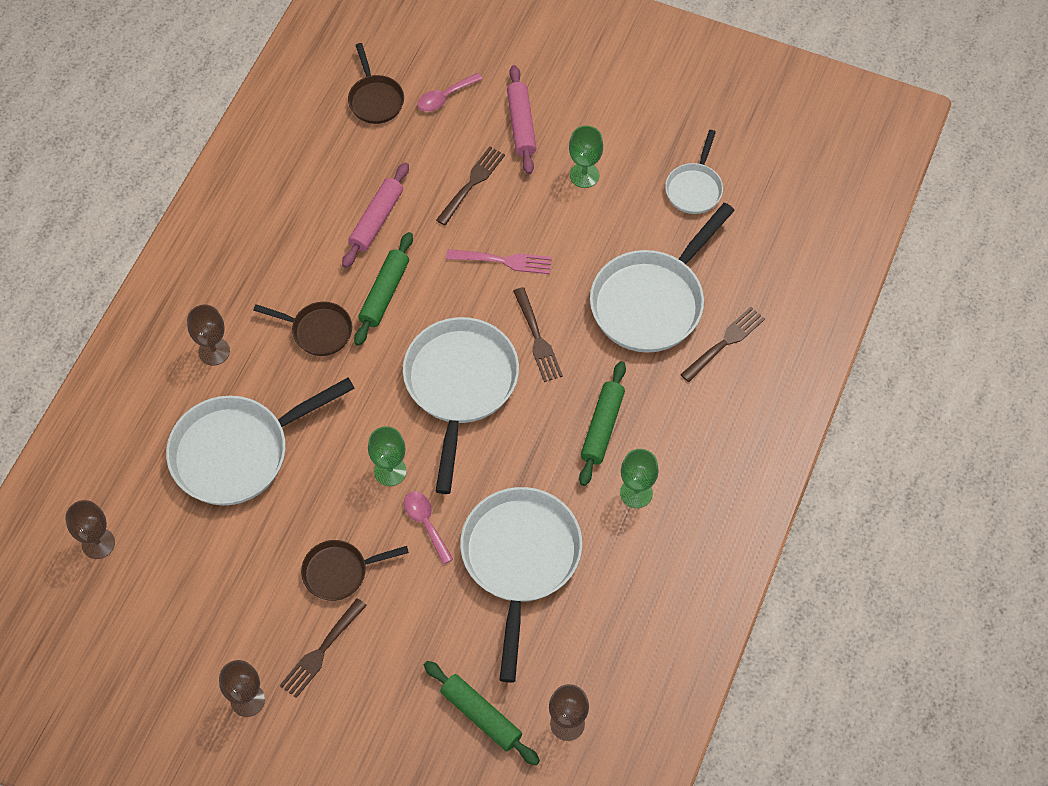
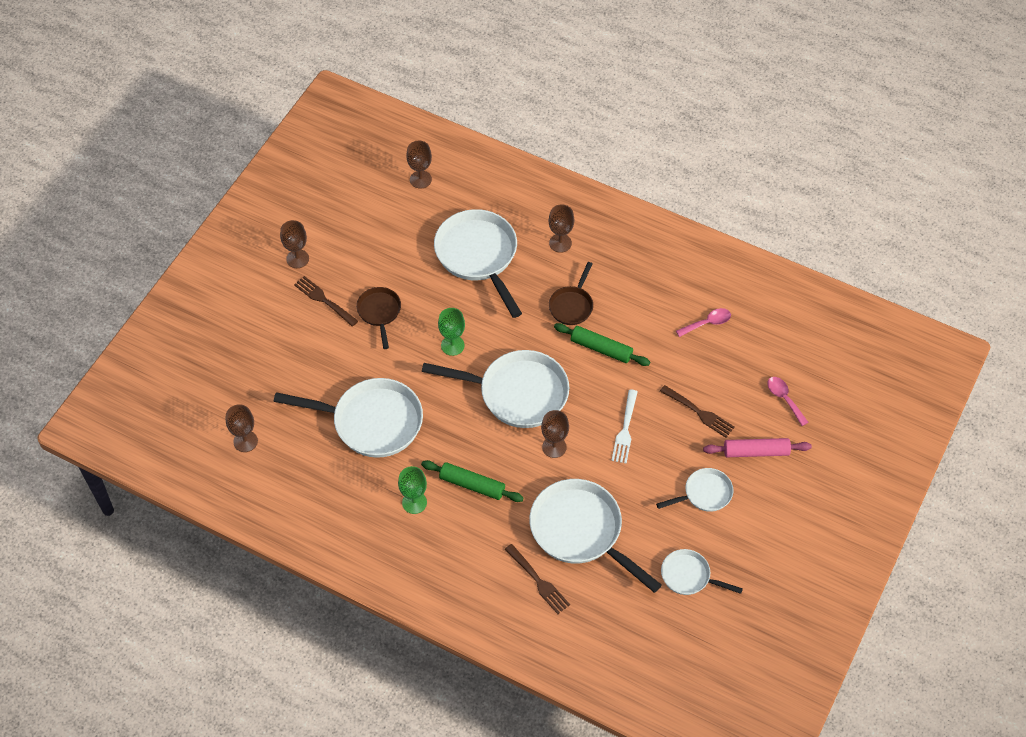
camera: 95 degrees right, 5 degrees down
(375, 99) = (782, 350): brown pan -> none
(376, 220) = (667, 346): pink rolling pin -> none
(426, 523) = (409, 365): pink spoon -> pink spoon (707, 323)
(481, 716) = (261, 390): green rolling pin -> none
(503, 261) = (625, 429): pink fork -> white fork
(537, 338) = (554, 447): brown fork -> brown goblet
(584, 175) = (704, 494): green goblet -> white pan

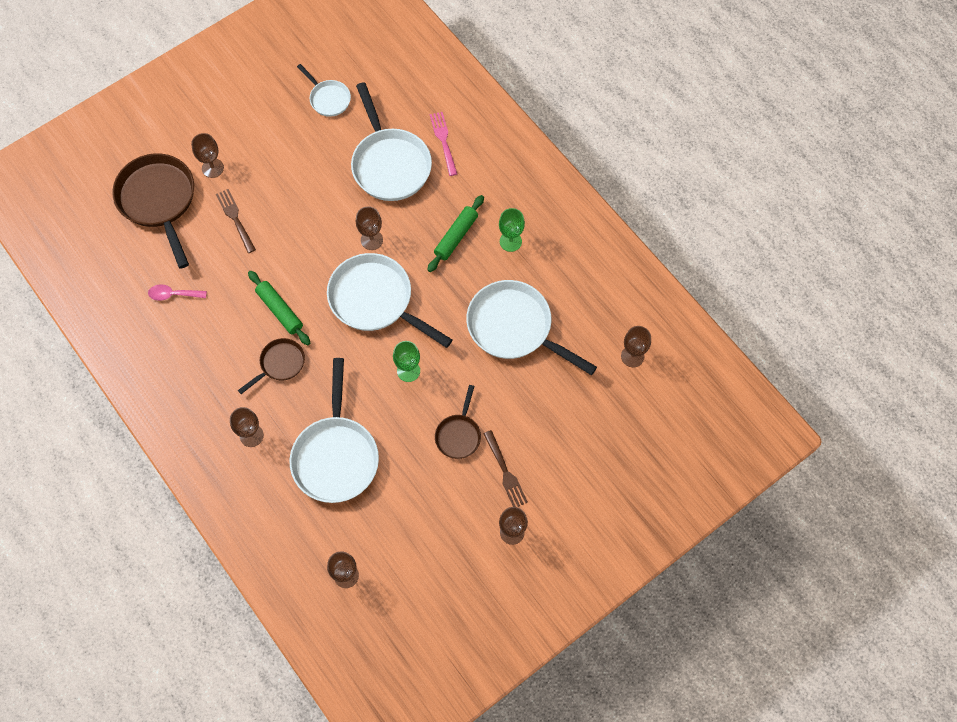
camera: 155 degrees left, 10 degrees up
(472, 485) = (456, 236): green rolling pin -> green rolling pin turned 75 degrees clockwise
(538, 581) = (444, 141): brown fork -> pink fork
(625, 429) = (304, 230): white fork -> none
(704, 494) = (275, 152): white pan -> none
(756, 451) = (212, 168): pink rolling pin -> brown goblet
(784, 399) = (158, 201): pink spoon -> brown pan

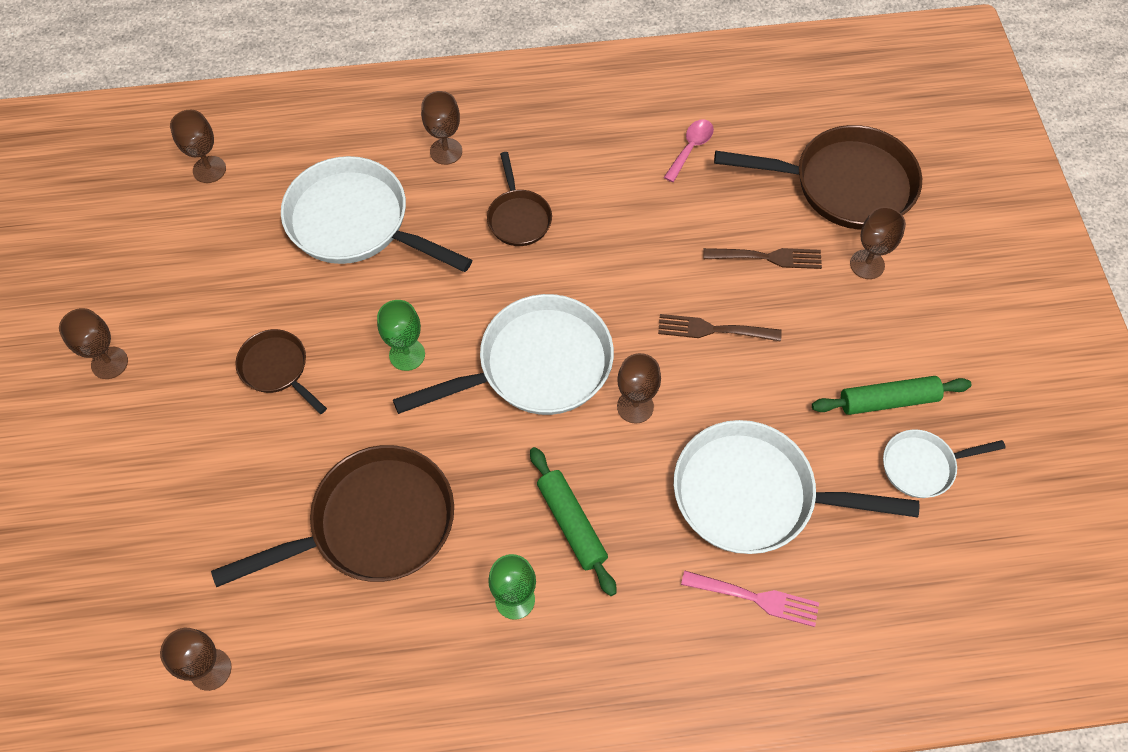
camera: 120 degrees right, 5 degrees down
(280, 310) = (594, 249): green rolling pin -> green rolling pin (888, 401)
(505, 471) = (188, 397): brown fork -> brown fork (714, 329)
(514, 327) = (374, 524): white pan -> brown pan

